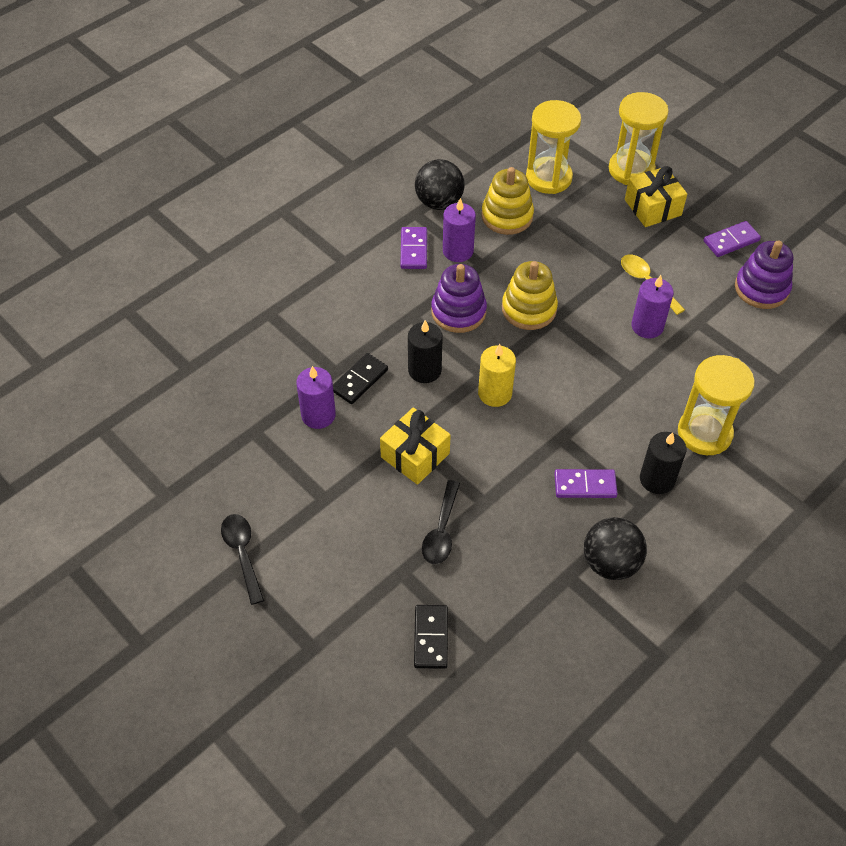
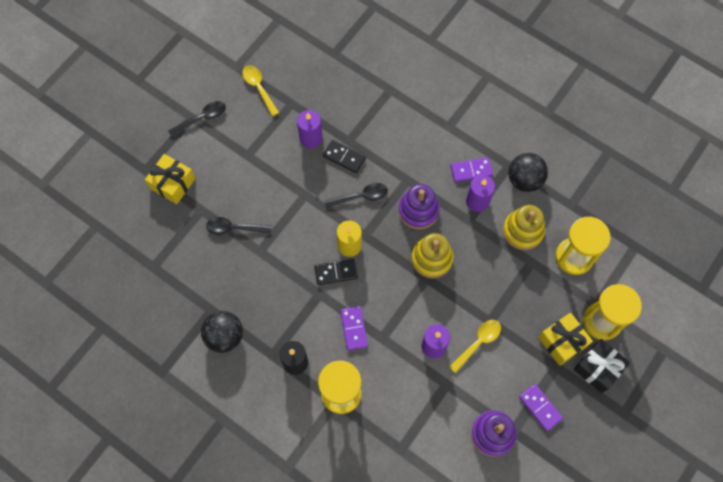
camera: 80 degrees right, 15 degrees up
(214, 469) = (259, 88): none -> yellow spoon
(415, 455) = (289, 202): yellow gift -> yellow gift (173, 183)
(424, 370) = (360, 197): black candle -> black spoon
(430, 638) = (159, 234): black domino -> black domino (336, 272)
(585, 485) = (283, 314): purple domino -> purple domino (354, 328)
(687, 184) = (598, 368): none -> black gift

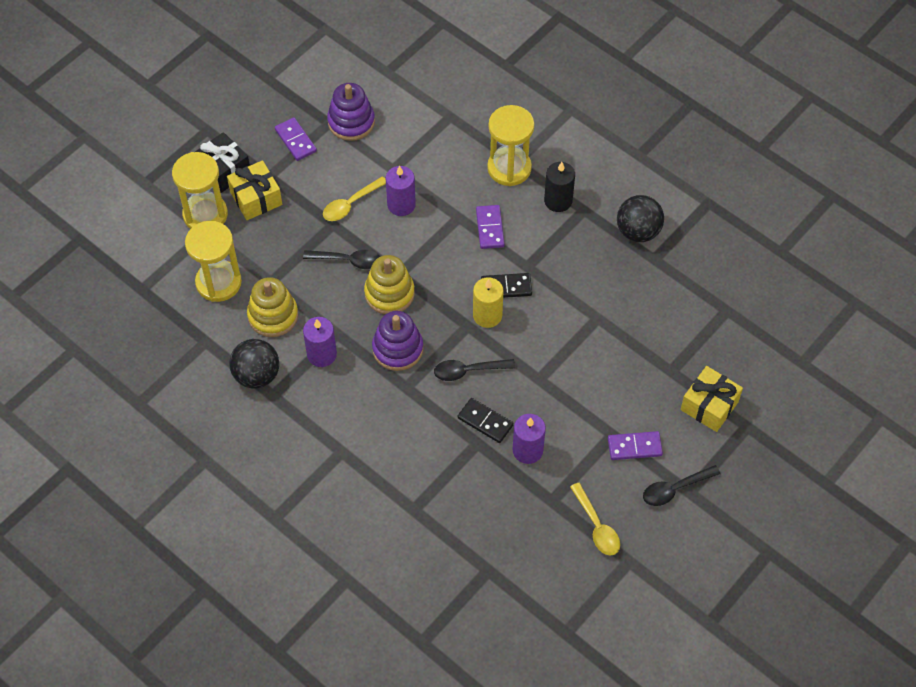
camera: 175 degrees left, 10 degrees down
(234, 228) = (629, 346): black spoon -> black spoon (348, 260)
(471, 170) = (322, 392): purple domino -> purple domino (634, 447)

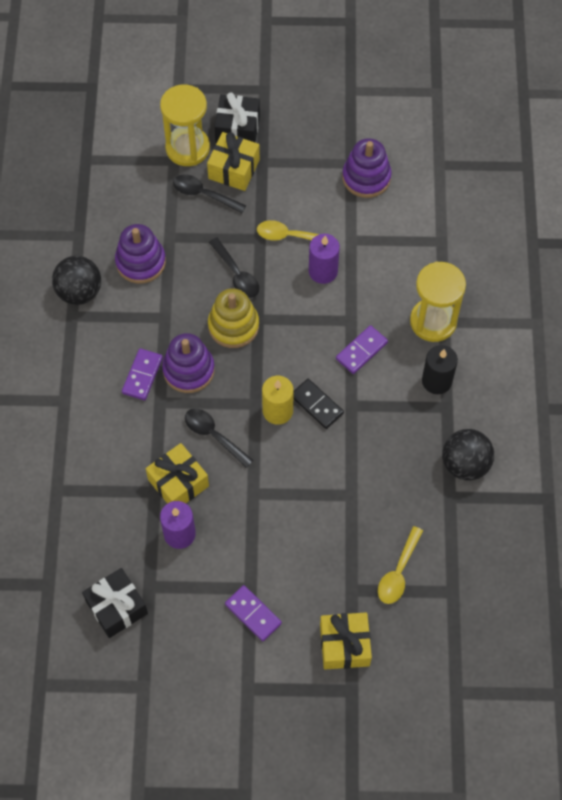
camera: 50 degrees right, 5 degrees up
(218, 282) = (136, 203): yellow hourglass -> none
(273, 316) = (140, 262): yellow stacking toy -> purple stacking toy
(295, 140) = (311, 154): purple domino -> purple domino (142, 375)
(321, 354) = (136, 321): purple candle -> none
(485, 422) = (178, 483): black domino -> yellow gift
(549, 534) = (117, 607): none -> black gift
(596, 526) = (154, 638): yellow spoon -> yellow spoon (398, 572)
(675, 489) = (240, 675): black spoon -> black spoon (204, 194)

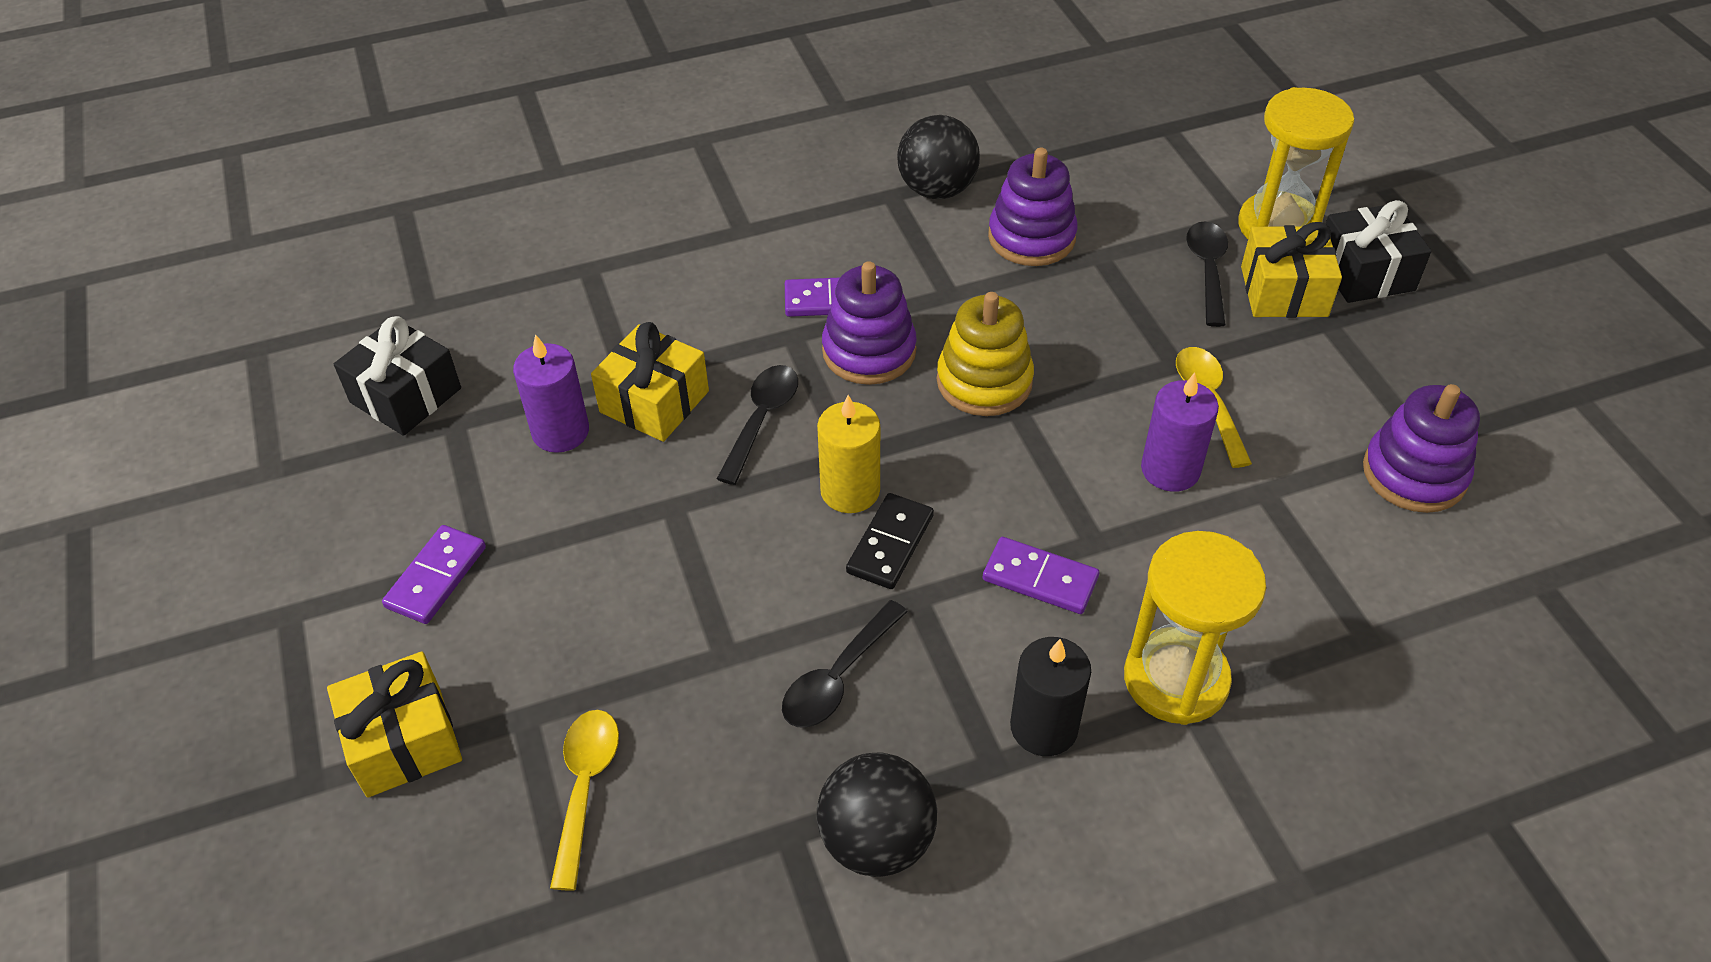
camera: 70 degrees right, 15 degrees down
(236, 274) = (1085, 356): black spoon -> black spoon (838, 677)
(398, 572) = (585, 788): yellow spoon -> yellow spoon turned 90 degrees clockwise

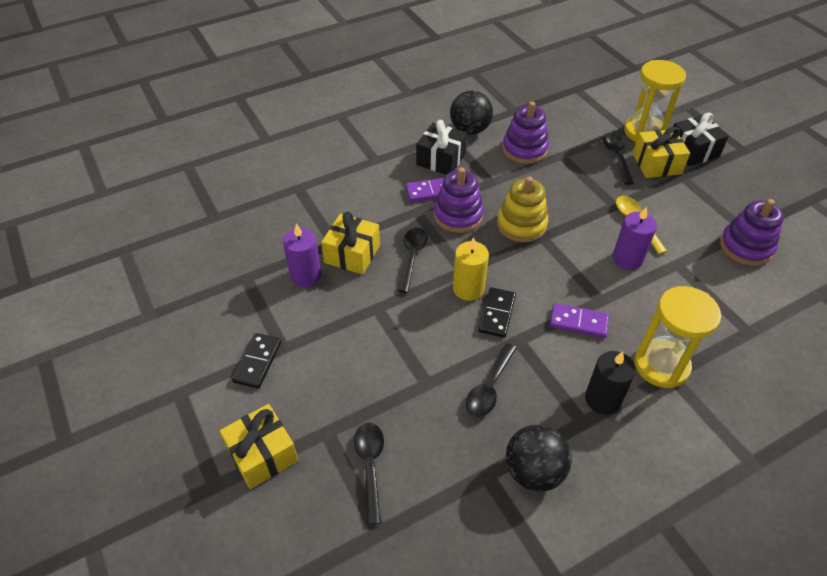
camera: 10 degrees left, 0 degrees up
(406, 395) = (215, 266): black gift -> black gift (441, 159)
(436, 577) = (257, 362): purple domino -> black domino
(585, 788) = (370, 466): yellow spoon -> black spoon

